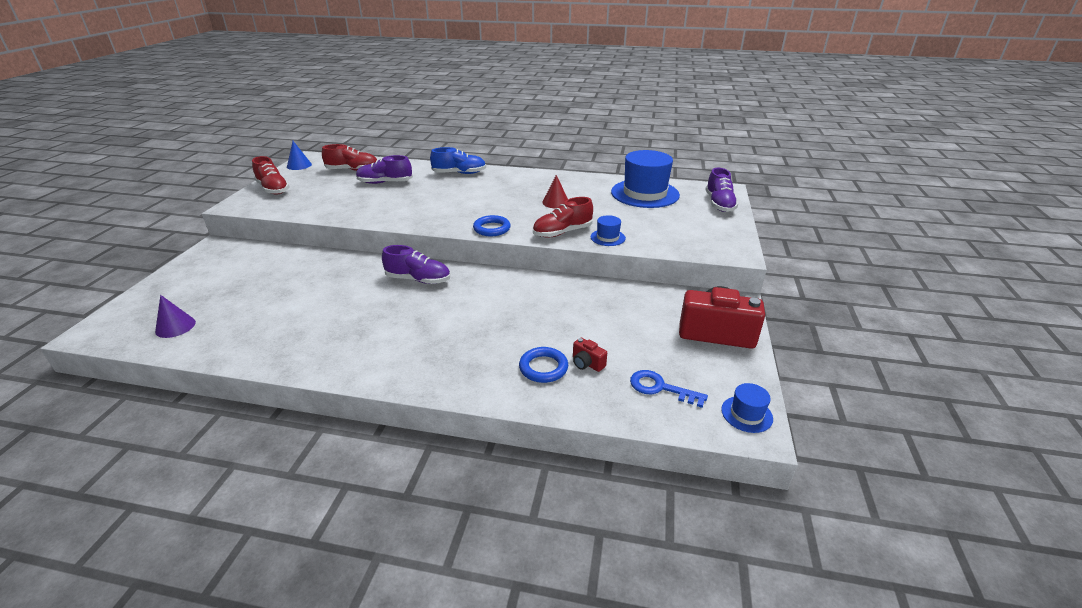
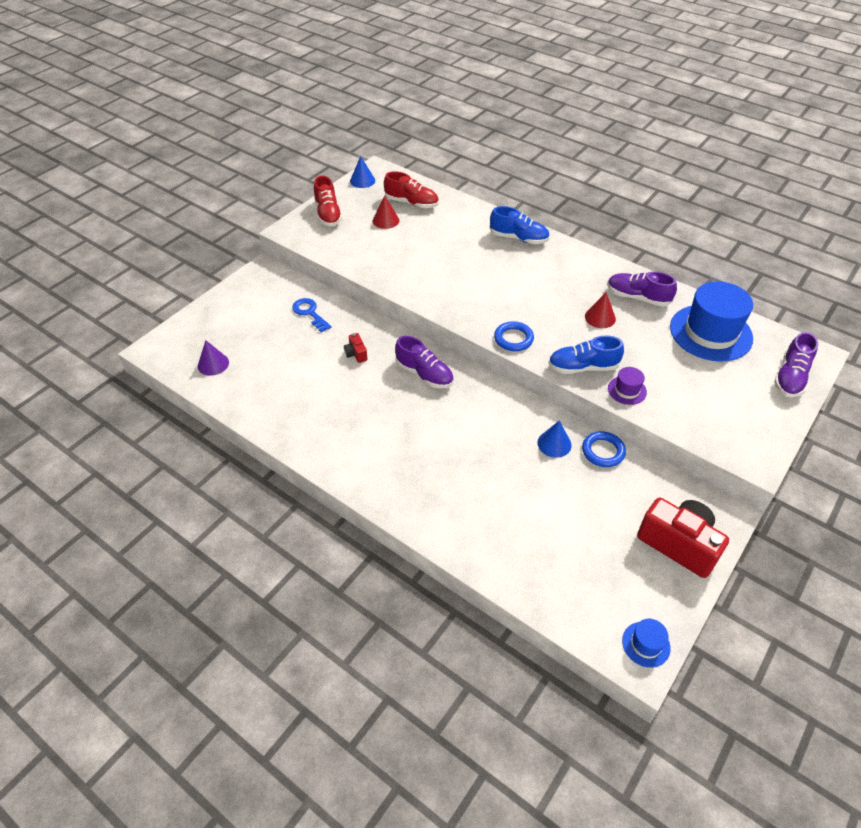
camera: 25 degrees right, 15 degrees up
(333, 183) = (386, 220): none -> red cone
(385, 182) = (436, 233): purple shoe -> purple shoe (637, 297)
(543, 368) = (490, 522): blue ring -> blue ring (603, 451)
(562, 232) = (583, 367): red shoe -> blue shoe
(566, 296) = (554, 444): none -> blue cone
(587, 363) = (531, 532): red camera -> red camera (356, 354)
(607, 237) = (627, 390): blue hat -> purple hat
(660, 388) = (583, 585): blue key -> blue key (310, 313)

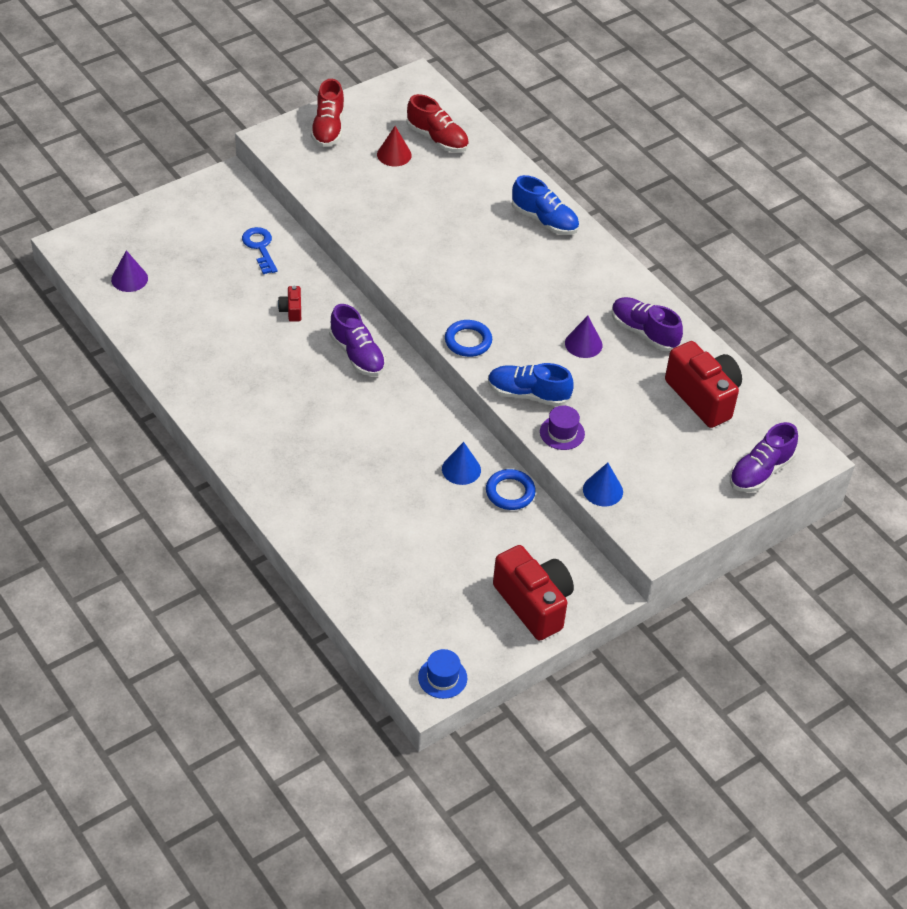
camera: 15 degrees right, 0 degrees up
(362, 180) = (391, 92): blue cone -> blue cone (603, 490)
(600, 317) = (583, 344): red cone -> purple cone
(710, 333) = (703, 397): blue hat -> red camera

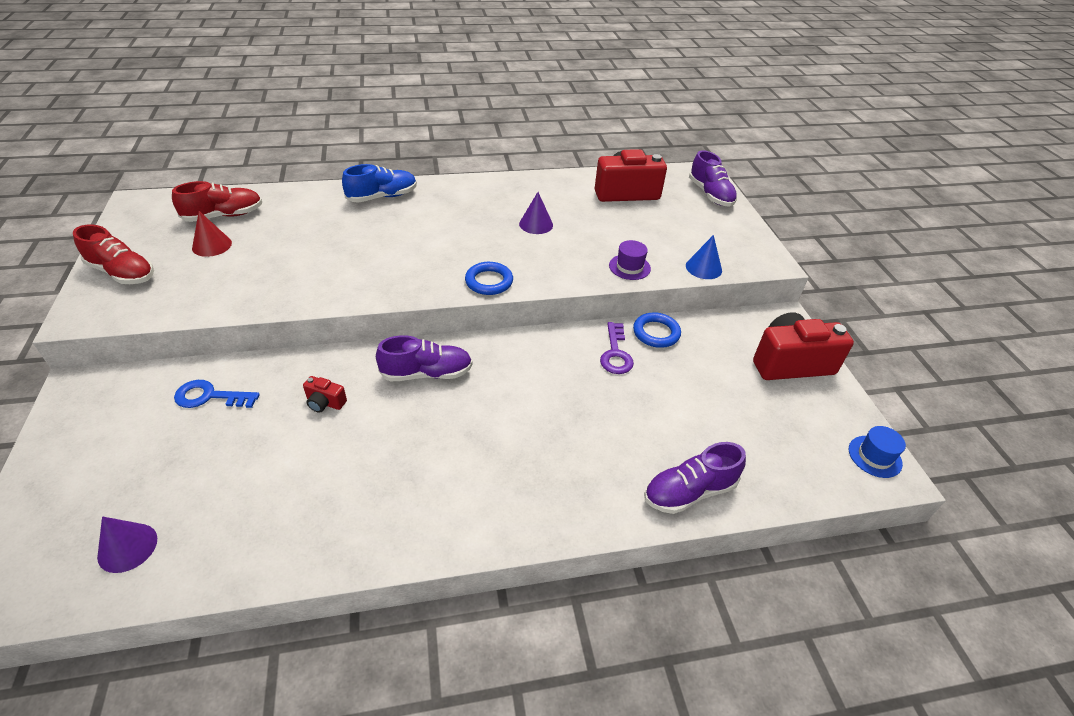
camera: 65 degrees left, 5 degrees down
(461, 469) = (615, 353): blue cone -> purple key
(528, 394) = (575, 270): blue shoe -> none
(644, 332) = (543, 194): purple shoe -> purple shoe (689, 491)

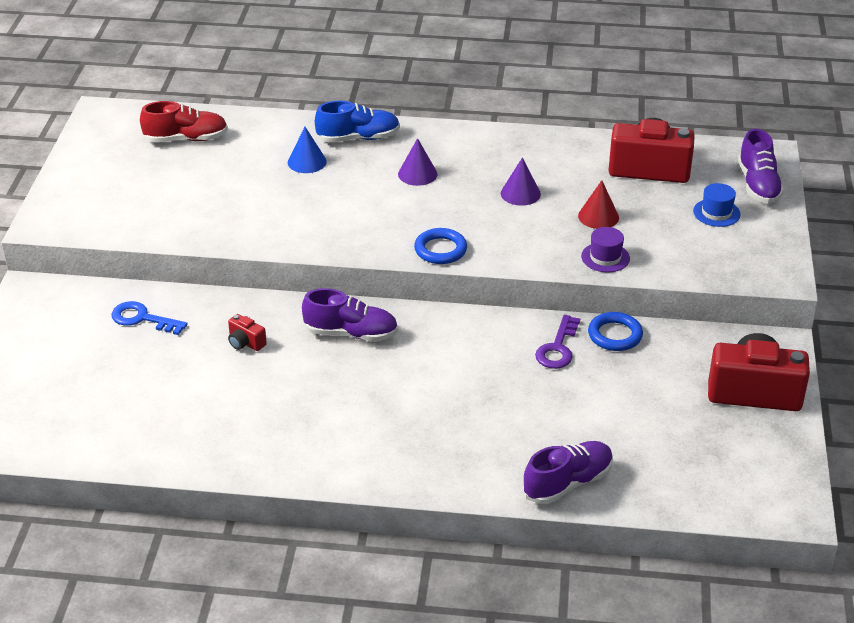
camera: 20 degrees right, 5 degrees down
(122, 273) = (82, 187): red shoe -> none
(127, 547) = (60, 424): purple cone -> purple cone (417, 174)
(212, 245) = (169, 170): red cone -> red cone (598, 216)
(689, 491) = (567, 483): purple shoe -> purple shoe turned 150 degrees clockwise
(703, 268) = (693, 271): blue cone -> blue cone (307, 162)
(874, 456) = (787, 493): blue hat -> blue hat (716, 213)

